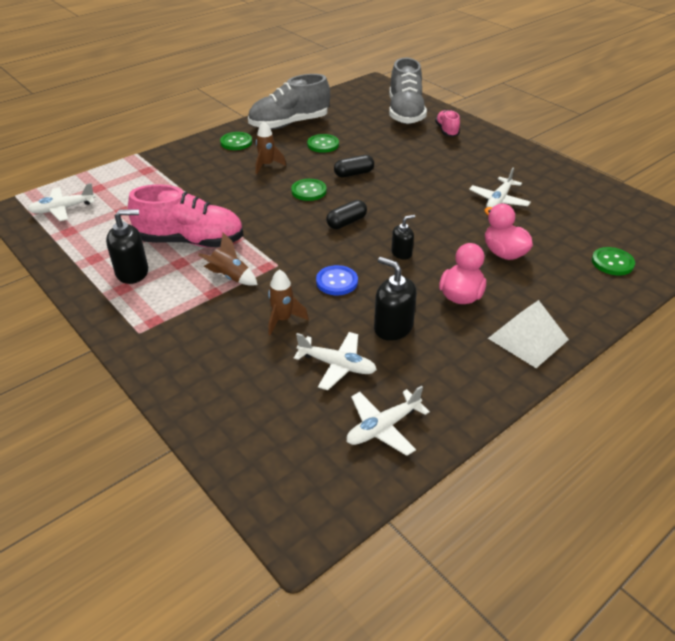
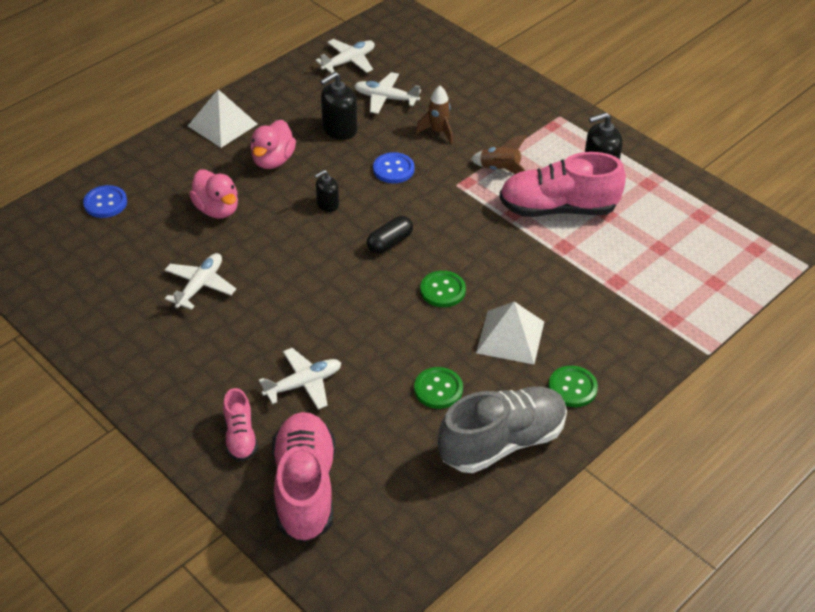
camera: 175 degrees right, 5 degrees up
(63, 209) = (731, 246): white plane -> white plane (303, 384)
(267, 165) = (510, 337): brown rocket -> white pyramid
(354, 173) = (386, 326): black capsule -> none
(393, 327) = (339, 129): black soap dispenser -> black soap dispenser turned 105 degrees clockwise
(405, 113) = (305, 488): grey shoe -> pink shoe
(612, 262) = (105, 203): green button -> blue button

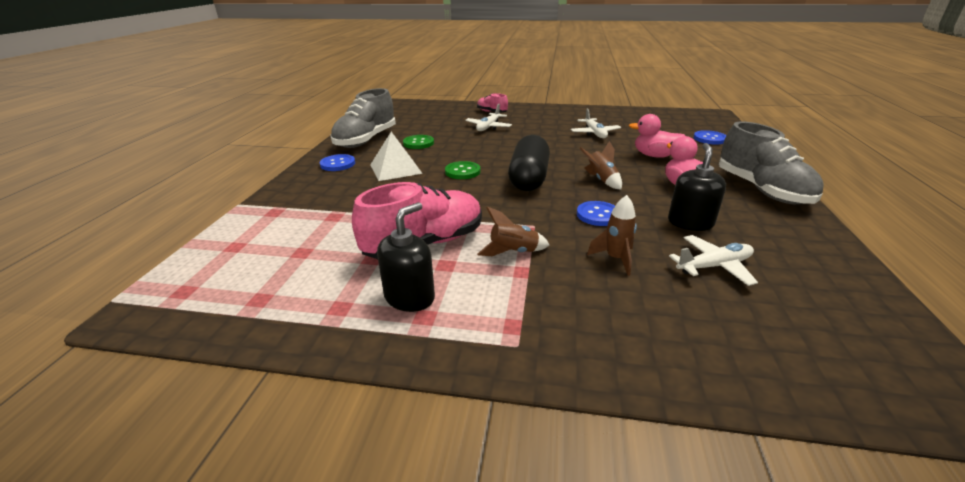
camera: 145 degrees right, 15 degrees down
(222, 125) = (762, 190): white pyramid -> grey shoe
(305, 488) = (445, 111): pink shoe -> none
(327, 204) = (601, 180): black soap dispenser -> brown rocket
(349, 61) = (825, 287): white plane -> none
(390, 242) = (529, 178): black capsule -> black capsule, size x1.88
(572, 388) = (338, 164): green button -> blue button

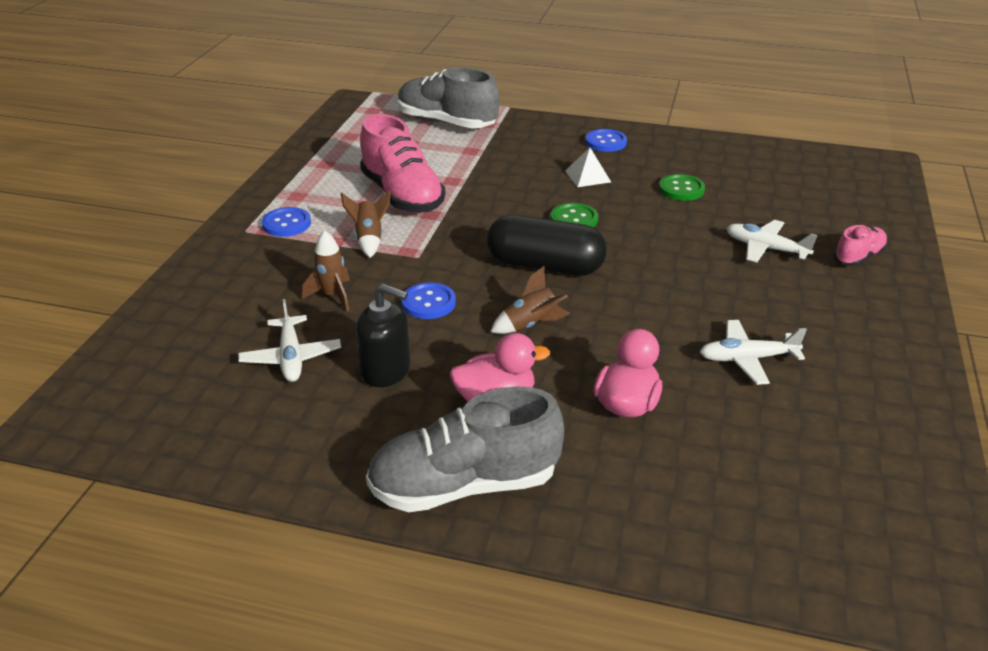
camera: 95 degrees right, 5 degrees up
(366, 140) = (691, 153): grey shoe -> grey shoe (446, 123)
(395, 169) = (588, 176): white pyramid -> white pyramid, size x0.65
(409, 297) = (324, 190): black soap dispenser -> none
(709, 139) = (730, 518): blue button -> blue button (286, 224)

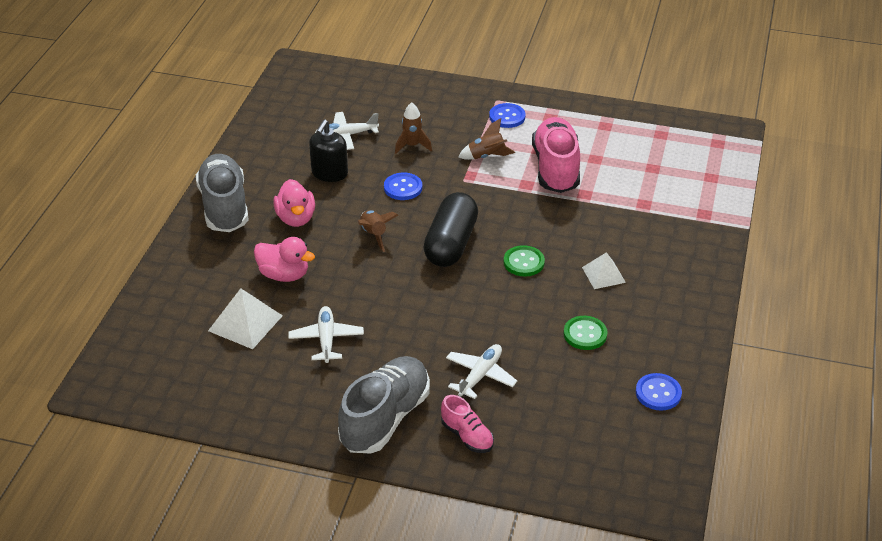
camera: 90 degrees right, 5 degrees up
(402, 195) = (556, 169): pink shoe -> pink shoe turned 120 degrees clockwise
(446, 123) = (700, 188): grey shoe -> grey shoe (385, 418)
(605, 142) = (678, 291): blue button -> blue button (658, 393)
(740, 437) = (245, 323): none -> white pyramid

